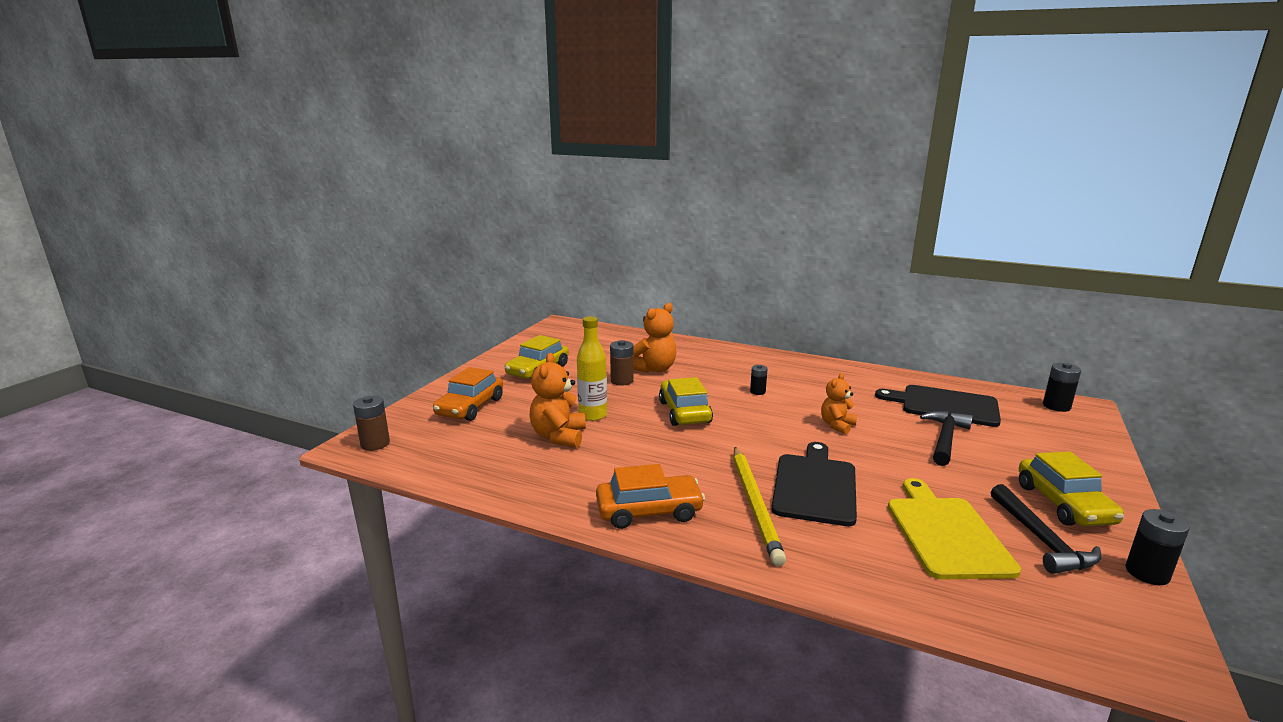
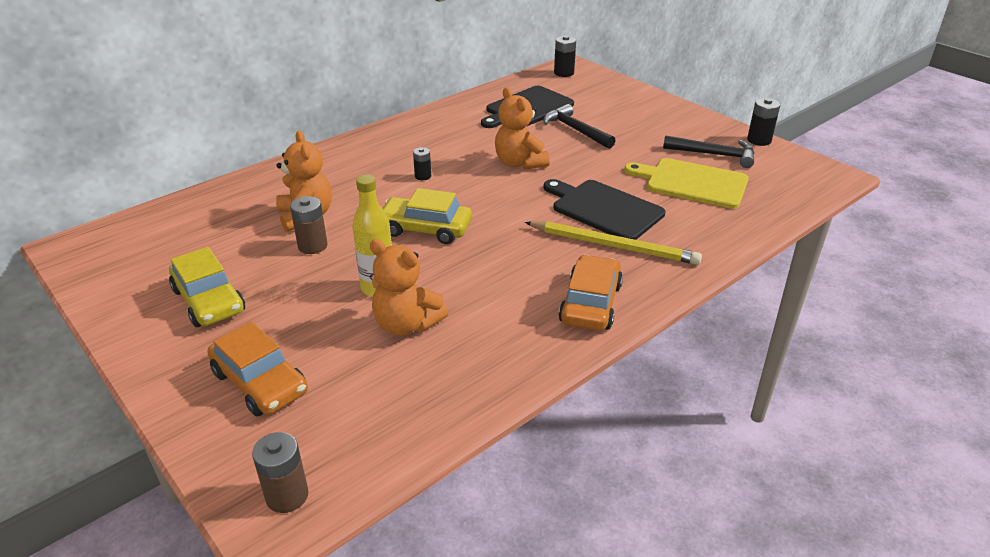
camera: 65 degrees left, 15 degrees up
(837, 425) = (519, 163): orange teddy bear -> orange teddy bear, size x1.54
(1064, 504) = (682, 129): yellow car -> none

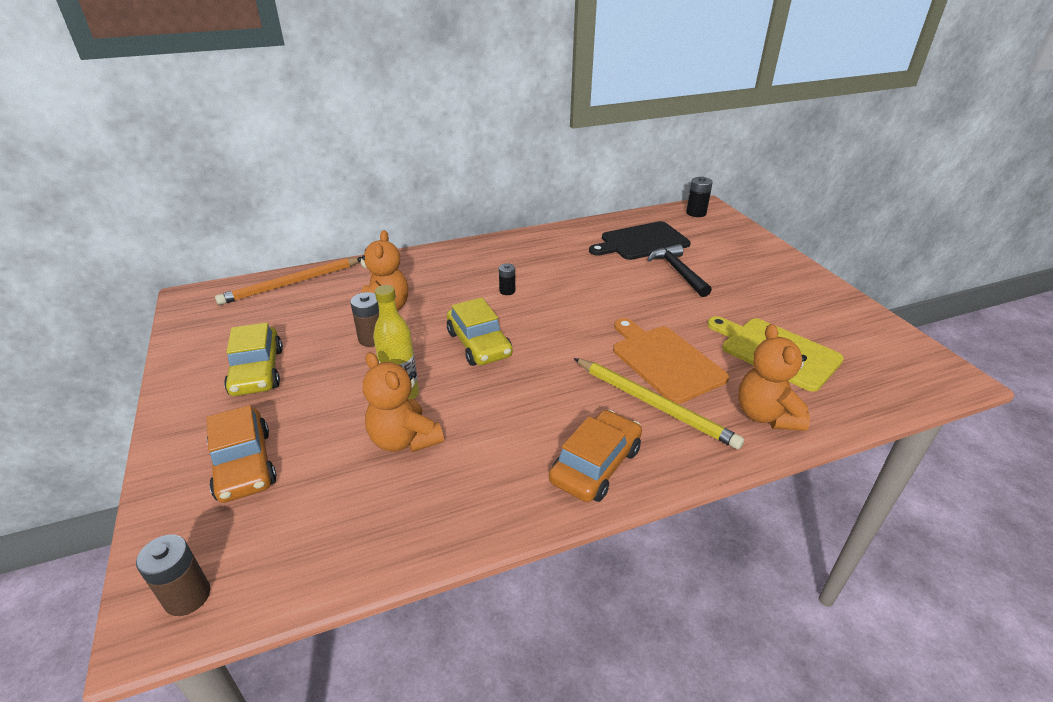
camera: 20 degrees right, 0 degrees up
(183, 211) = (292, 283): none -> orange pencil
(425, 229) = (479, 344): yellow car -> yellow car turned 150 degrees counterclockwise
(519, 163) = (604, 295): orange teddy bear -> orange teddy bear (766, 415)
(604, 209) = (665, 361): black cutting board -> orange cutting board
(714, 155) = (816, 325): black hammer -> none
(759, 140) = (876, 318): black battery -> none

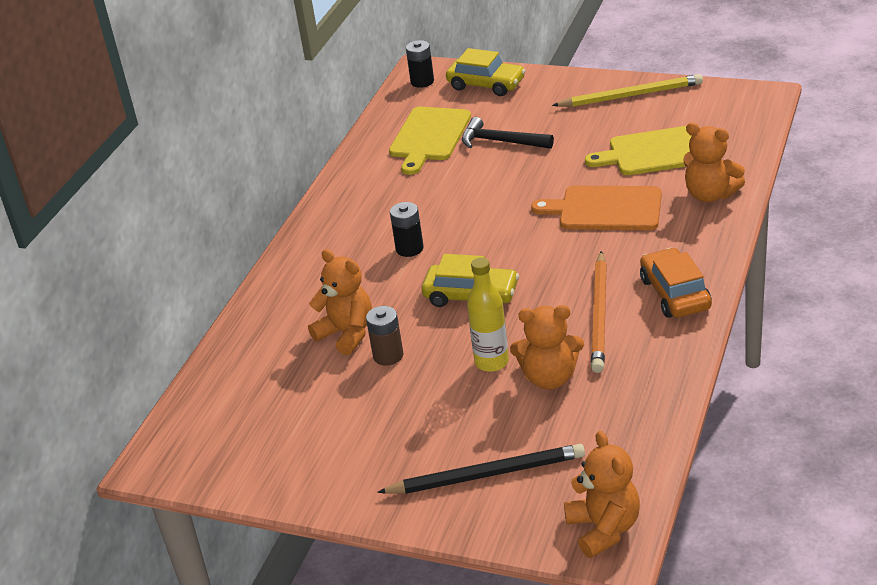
camera: 45 degrees left, 0 degrees up
(187, 596) = (604, 529): brown battery -> orange teddy bear
(244, 464) = (486, 474): orange car -> black pencil
(257, 371) = (357, 441): yellow car -> yellow car (486, 84)
(292, 283) = (217, 383): orange pencil -> orange pencil (600, 315)
(507, 291) = (409, 248): black battery -> black battery, size x1.54
(641, 242) = (429, 137): black cutting board -> yellow cutting board
(654, 404) = (646, 238): yellow pencil -> yellow pencil (631, 95)

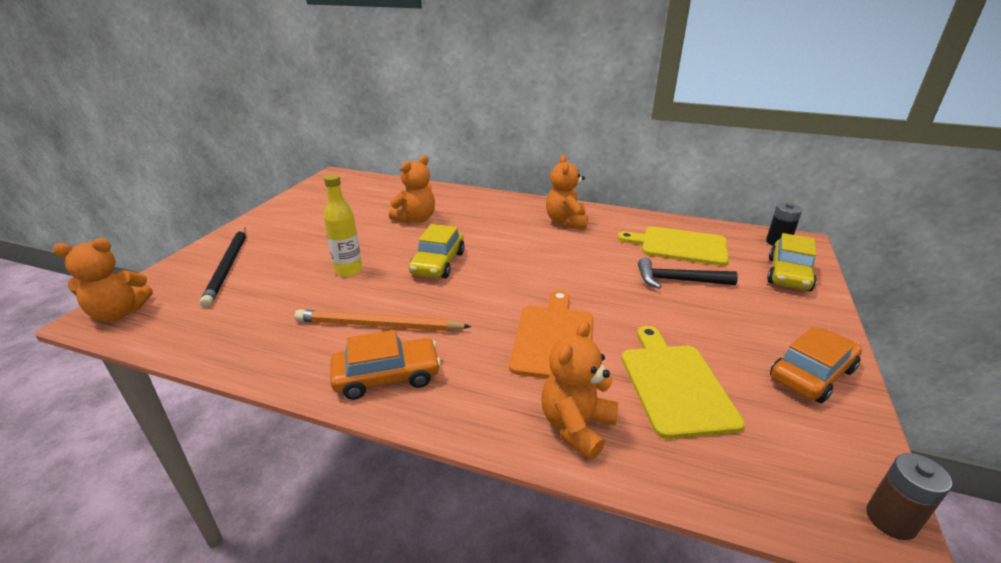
camera: 85 degrees right, 5 degrees down
(388, 355) = (383, 232): brown battery -> brown battery (891, 519)
(409, 248) = (510, 239): black battery -> none
(501, 142) = (678, 280): black hammer -> black hammer turned 105 degrees counterclockwise
(549, 378) = (310, 296): orange teddy bear -> orange teddy bear (566, 222)
(631, 95) = (811, 374): yellow pencil -> orange car

